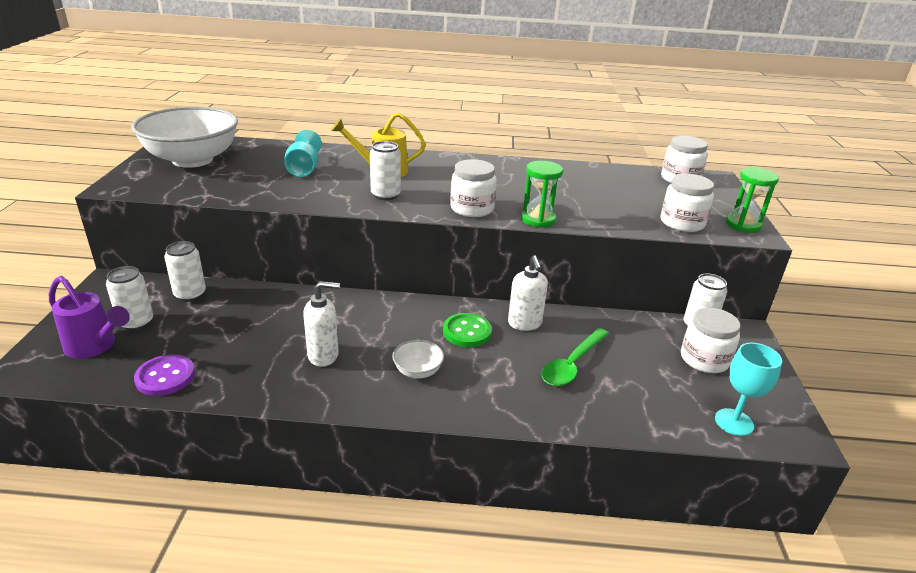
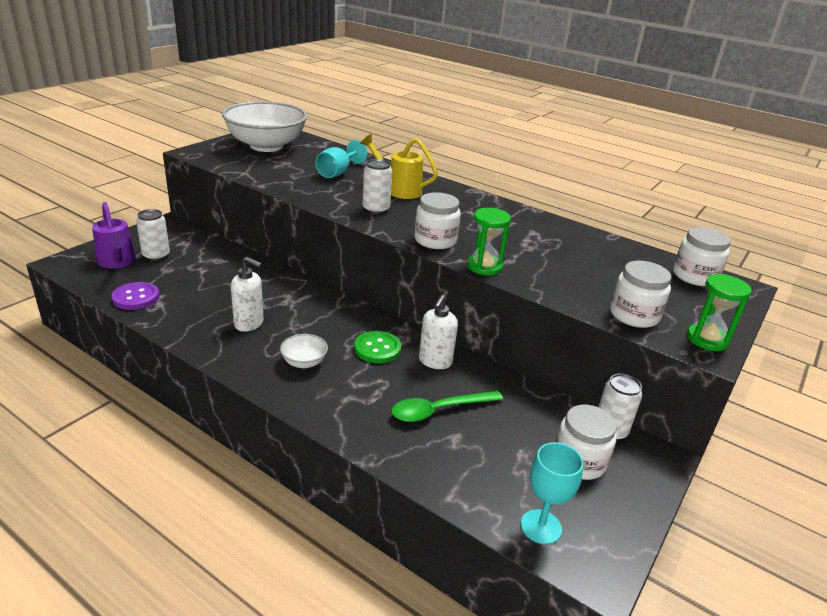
camera: 30 degrees right, 0 degrees up
(190, 294) = (208, 248): white can -> none

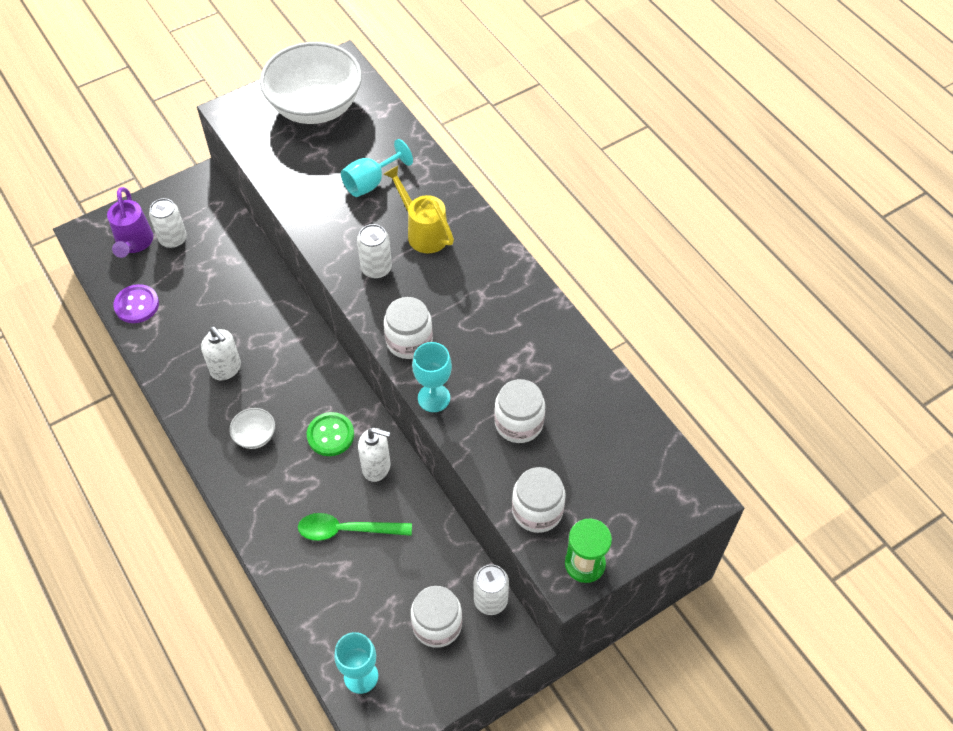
camera: 25 degrees right, 25 degrees up
(435, 361) = (376, 467): white soap dispenser -> white soap dispenser turned 120 degrees counterclockwise
(484, 267) = (434, 398): green hourglass -> turquoise goblet
(694, 276) = (658, 466): white jar -> white jar (518, 423)

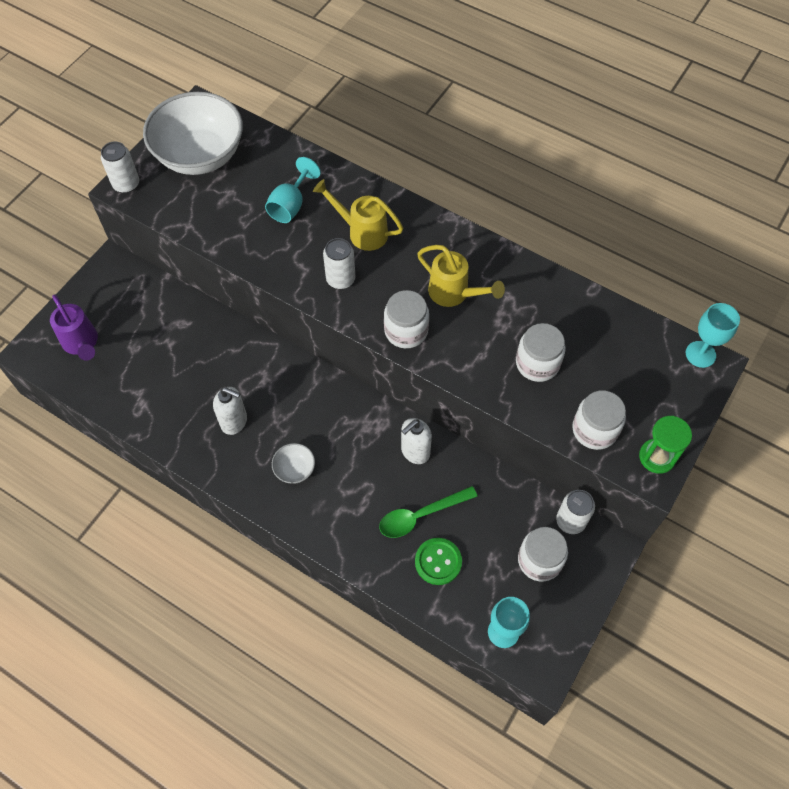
camera: 25 degrees left, 5 degrees up
(137, 305) = (118, 398): purple button -> none
(173, 239) = (117, 325): white can -> white can (126, 184)
(330, 435) = (360, 441): green button -> green button (438, 562)
(376, 467) = (415, 452): white soap dispenser -> white soap dispenser turned 150 degrees clockwise
(434, 398) = (455, 371): turquoise goblet -> turquoise goblet (700, 354)
(477, 324) = (454, 294): none -> yellow watering can

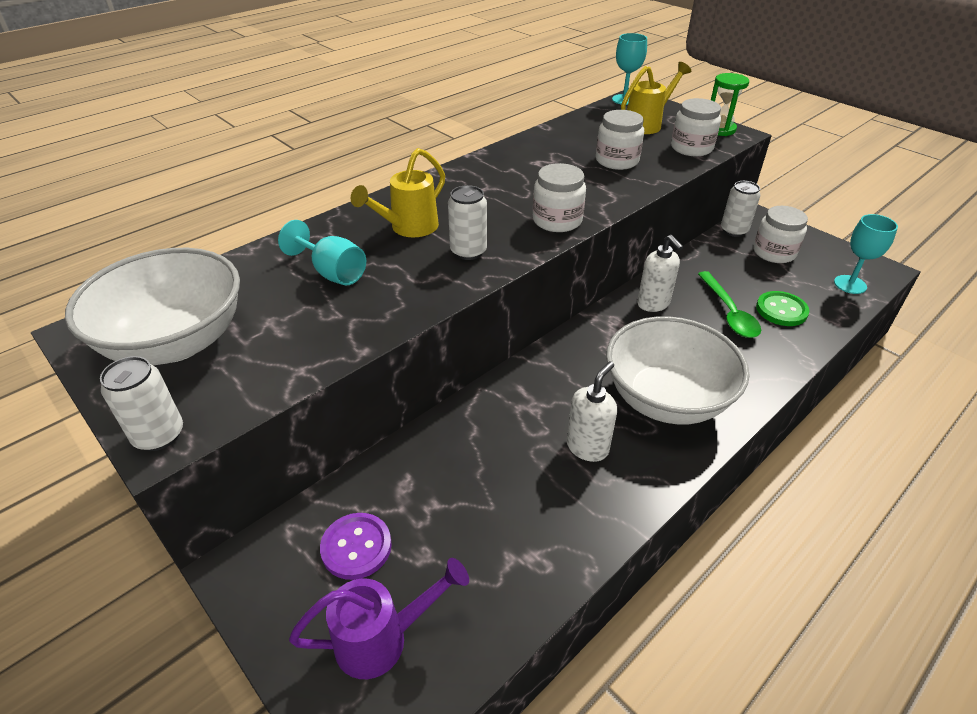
camera: 75 degrees left, 20 degrees down
(134, 313) = (356, 547): none -> purple button
(295, 469) = (666, 399): white bowl -> white bowl, size x2.44
(454, 294) = (521, 187): yellow watering can -> yellow watering can (647, 124)

